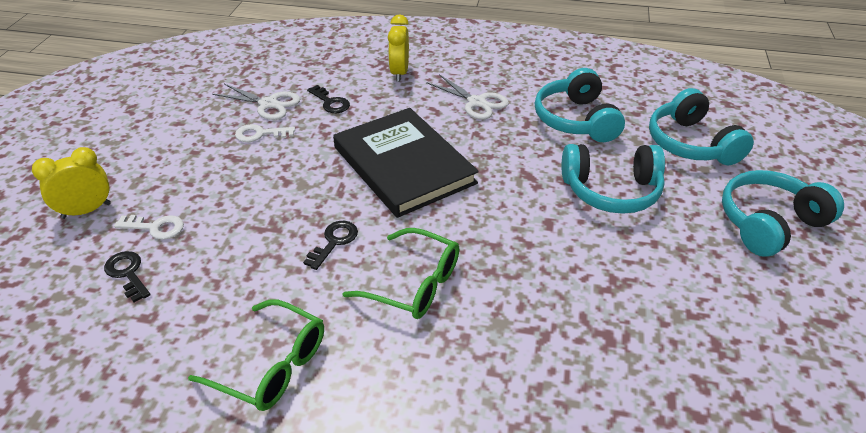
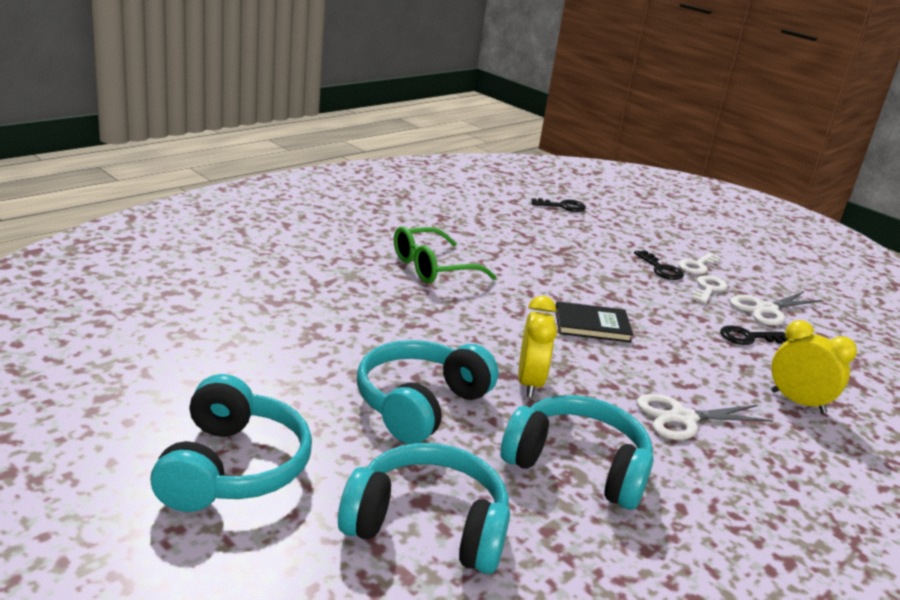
camera: 120 degrees right, 15 degrees down
(86, 211) = (648, 213): yellow clock -> yellow clock (529, 383)
(156, 227) = (604, 224): white key -> white key (697, 266)
(272, 366) = (426, 212): green glasses -> none
(334, 241) = (517, 263): black key -> black key (661, 269)
(404, 165) = (592, 325): black book -> black book, size x0.48

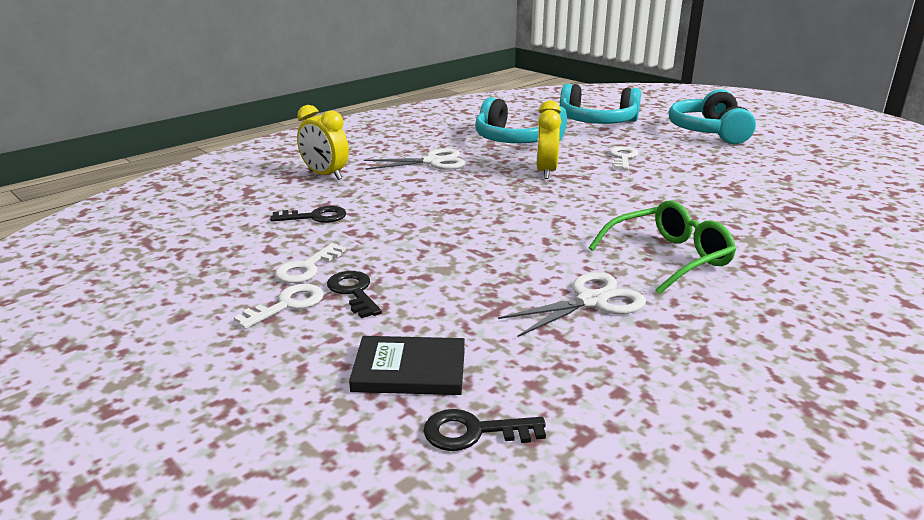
camera: 175 degrees left, 0 degrees up
(420, 404) = (623, 157): turquoise headphones -> white key
(592, 325) = (482, 214): black book -> black book (409, 369)
(766, 309) = (253, 248): white scissors -> white scissors (591, 301)

